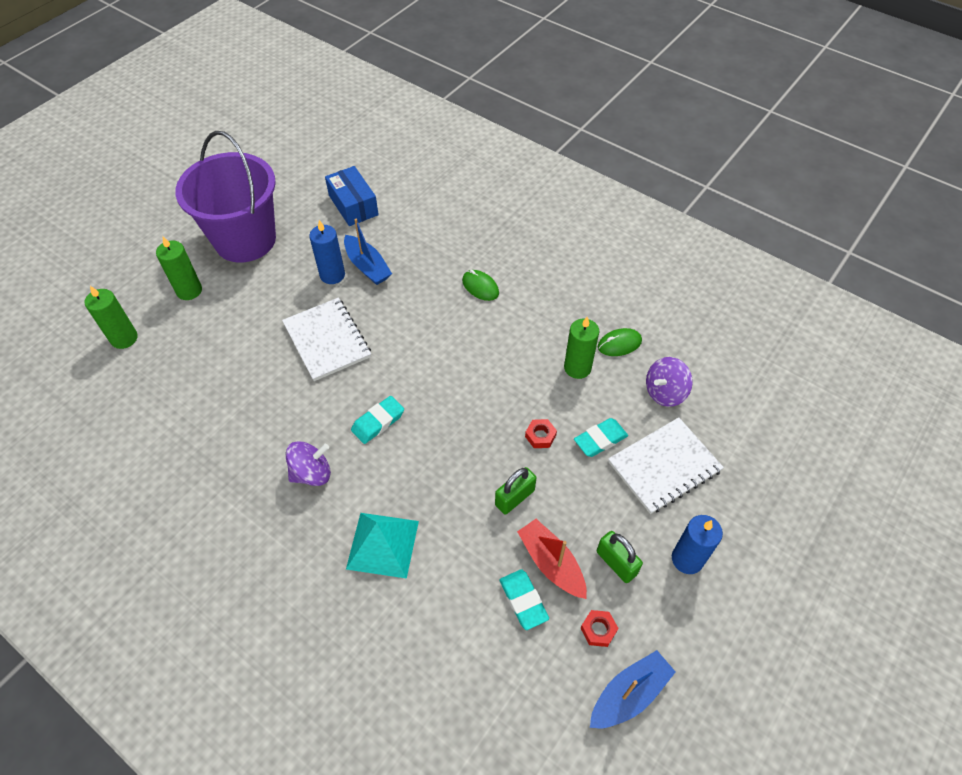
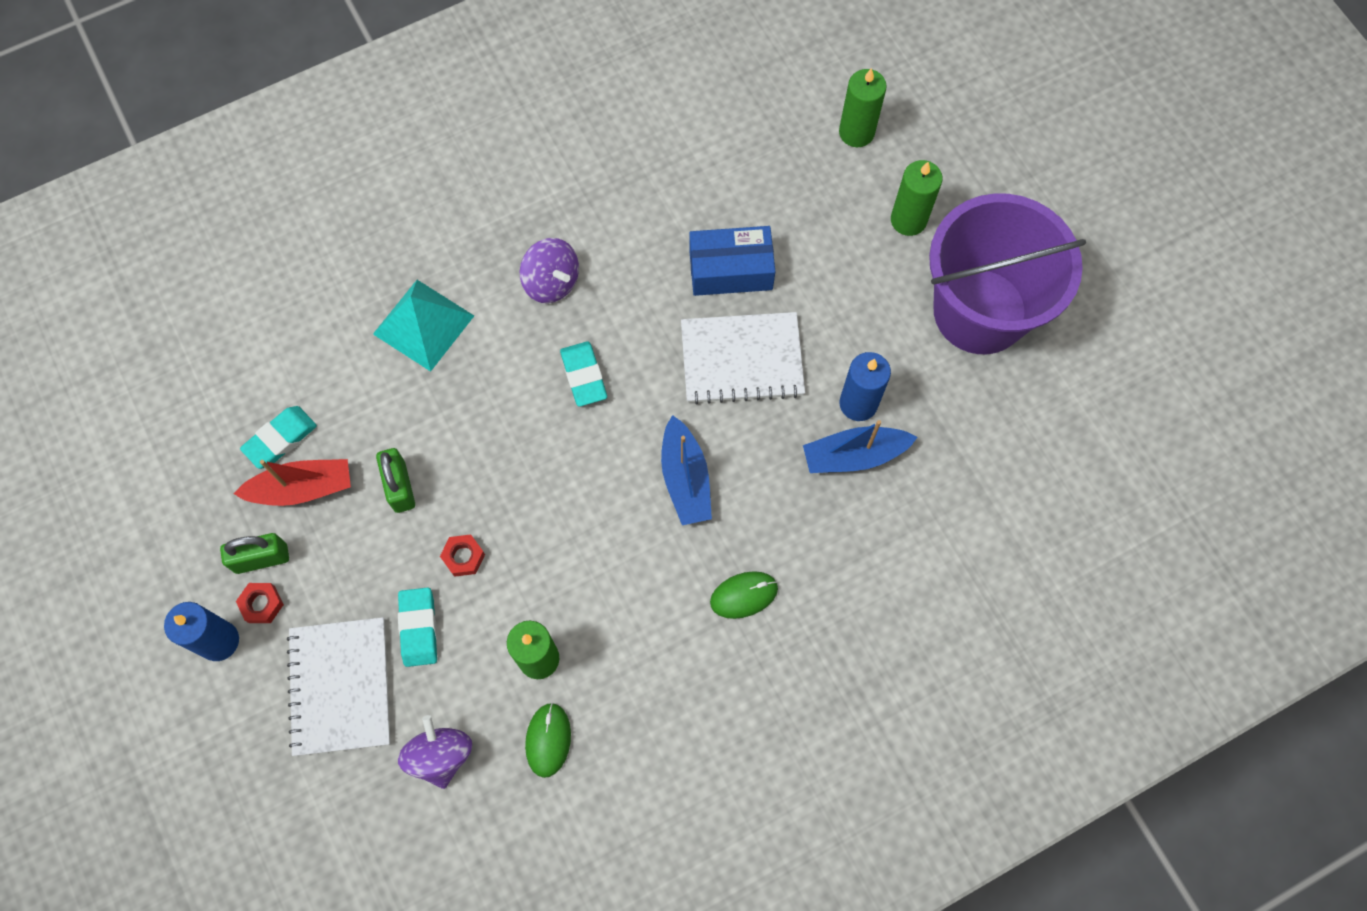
camera: 115 degrees right, 15 degrees up
(312, 473) = (551, 282): purple spinning top -> purple spinning top turned 45 degrees counterclockwise
(353, 205) = (994, 480): blue box -> blue box (730, 270)
(523, 600) = (280, 439): turquoise eraser -> turquoise eraser turned 45 degrees counterclockwise
(598, 630) = (206, 499): red nut -> red nut (262, 604)
(629, 694) = (130, 495): blue boat -> blue boat (685, 479)

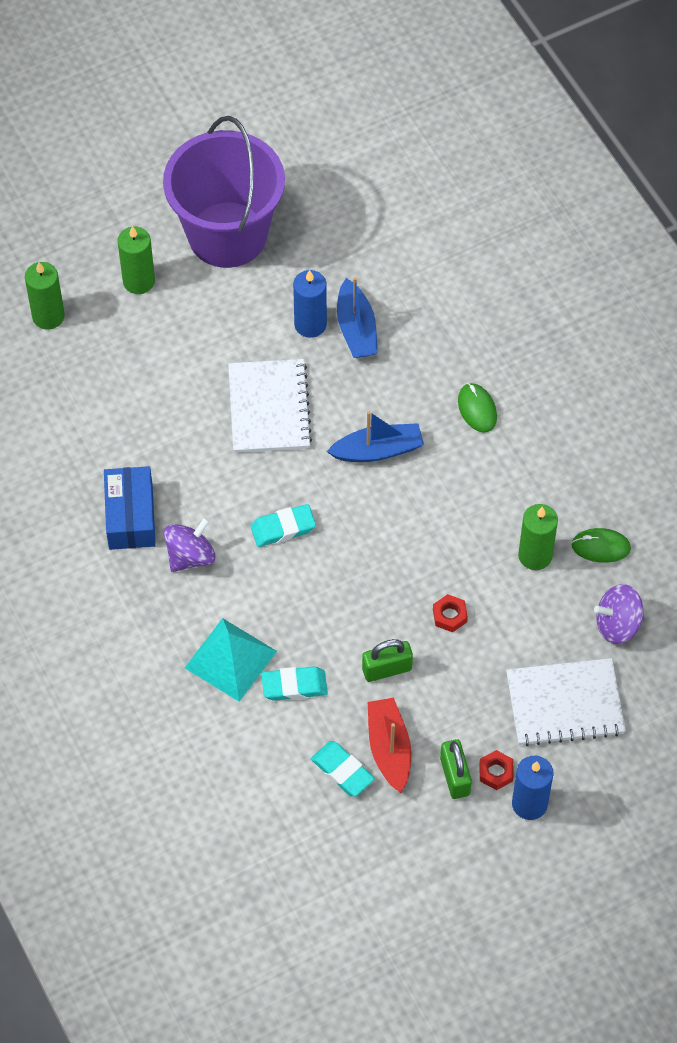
camera: 90 degrees left, 10 degrees down
(419, 628) = (512, 647): turquoise eraser -> turquoise eraser (294, 686)
(730, 270) = (182, 415): blue box -> blue box (130, 516)

